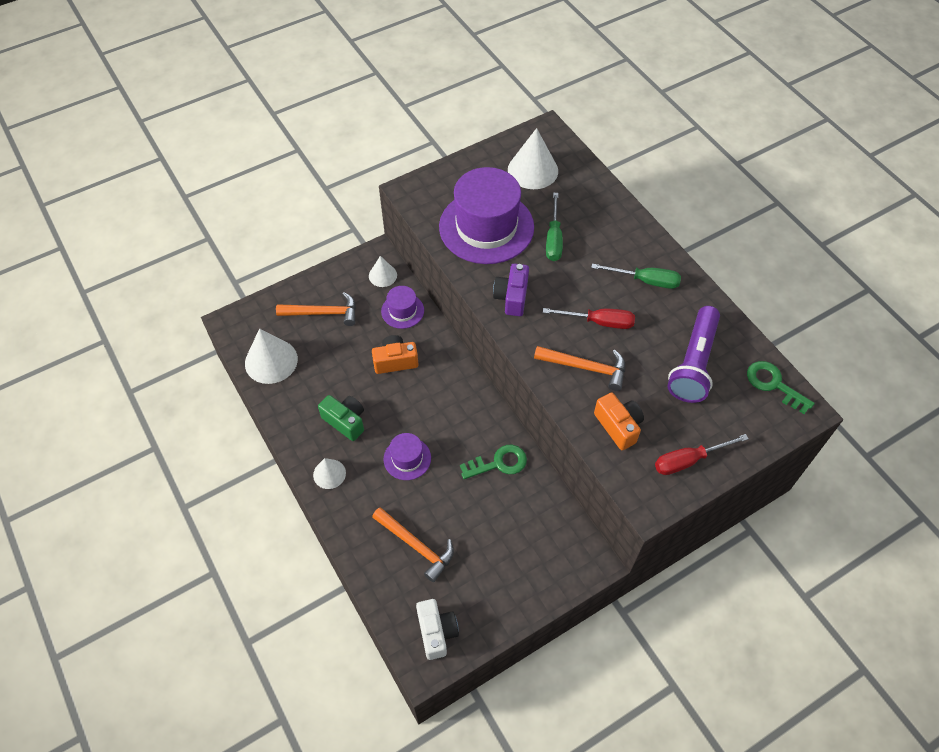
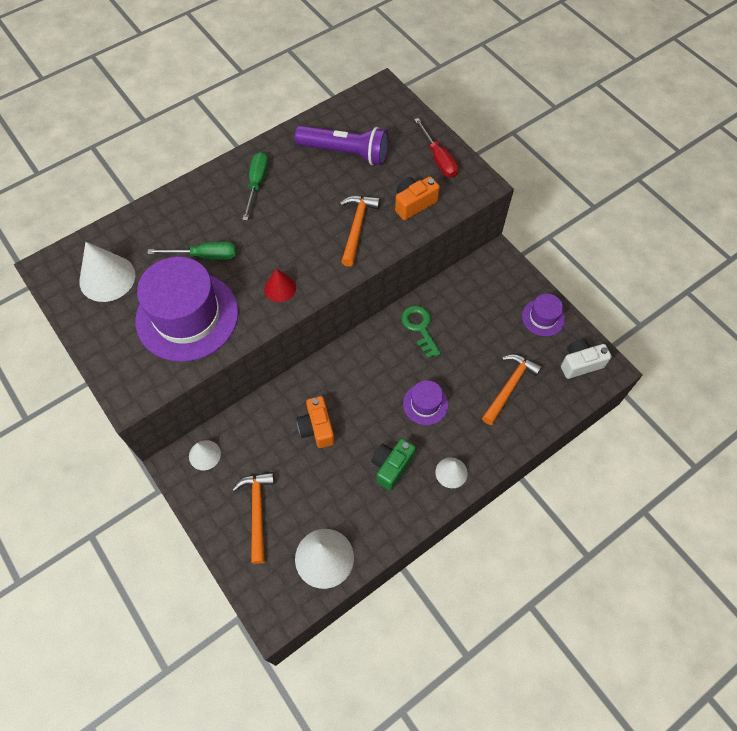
camera: 95 degrees left, 5 degrees up
(402, 311) = (253, 428): purple hat -> purple hat (543, 317)
(512, 297) = (280, 288): purple camera -> red cone
(599, 322) = (306, 218): red screwdriver -> none
(773, 384) = (360, 104): green key -> none

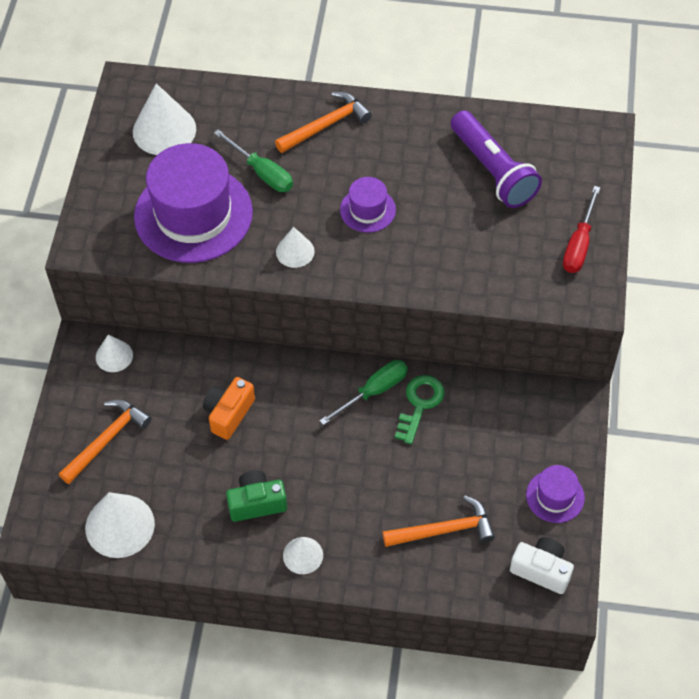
camera: 45 degrees right, 5 degrees down
(257, 184) = (377, 139): green screwdriver -> green screwdriver (374, 391)
(280, 288) = (295, 251): red cone -> white cone
(357, 227) = (424, 250): orange hammer -> orange hammer (326, 125)
(413, 204) = (503, 269): orange camera -> none
(425, 404) = (347, 476): purple hat -> purple hat (367, 210)

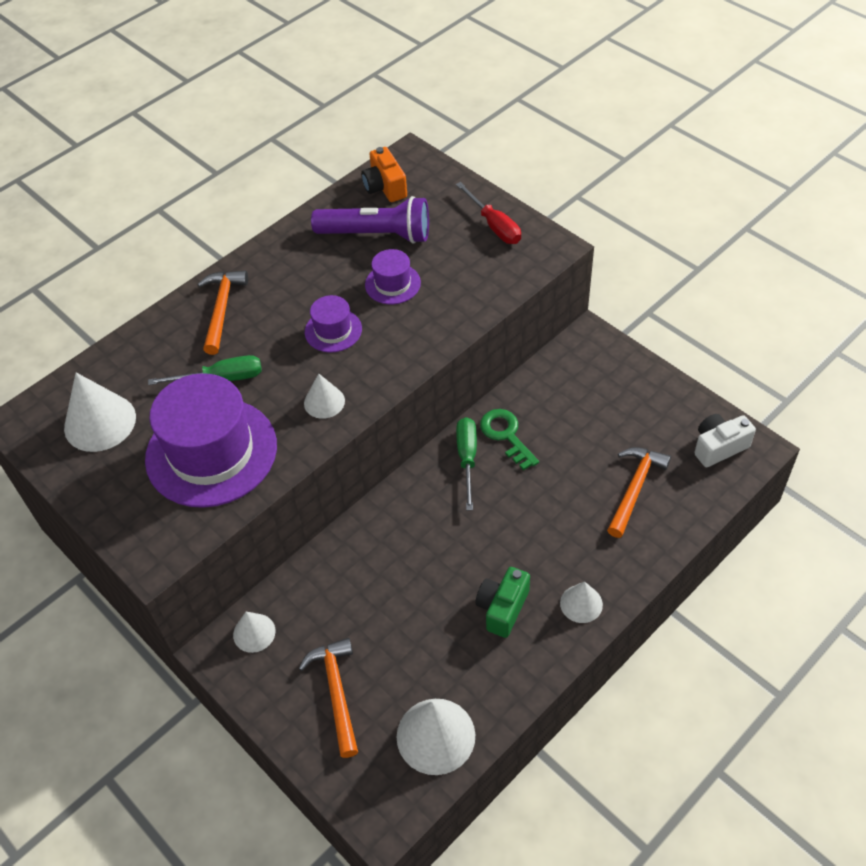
camera: 50 degrees left, 5 degrees down
(228, 414) = (396, 576): orange camera -> orange camera (385, 187)
(555, 496) = (660, 400): purple hat -> purple hat (392, 284)

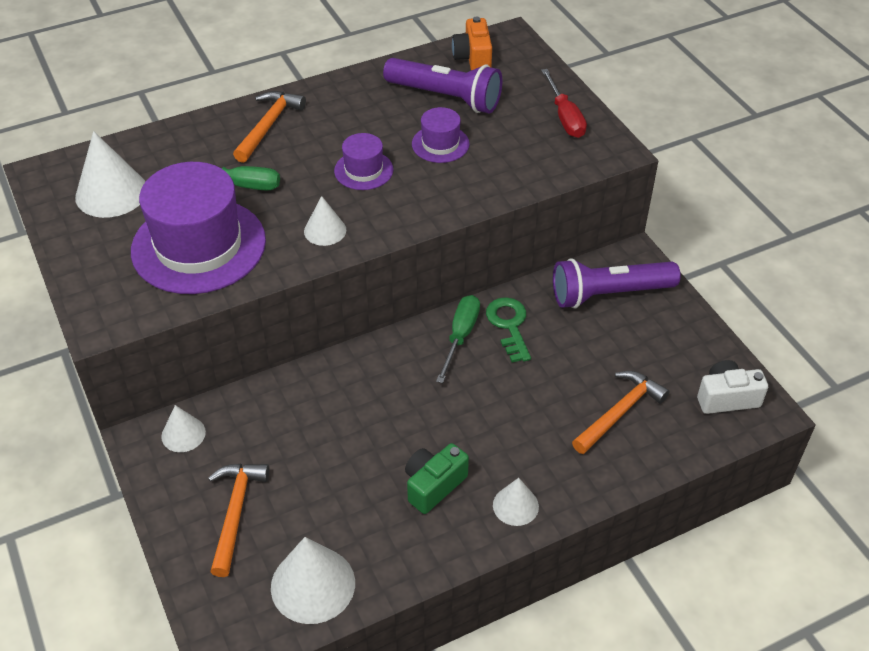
camera: 15 degrees right, 5 degrees down
(581, 379) = (609, 294): none -> purple flashlight

